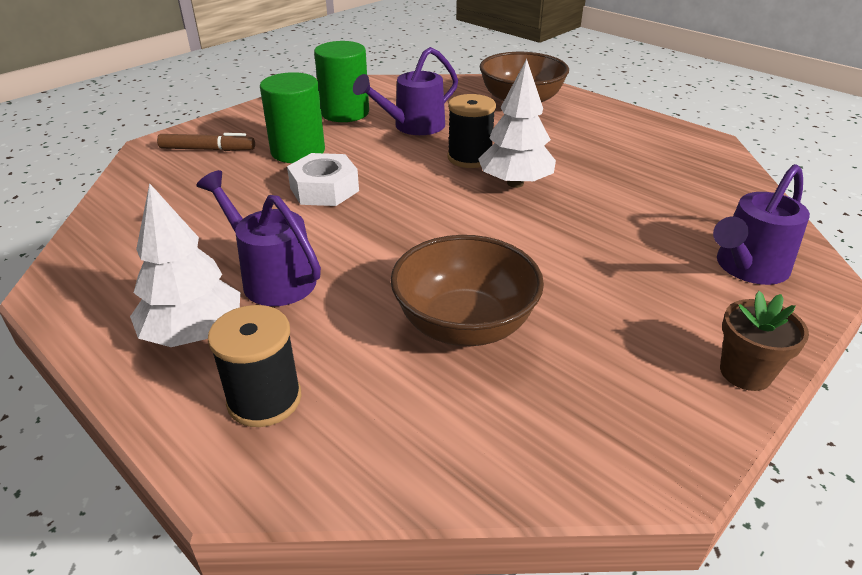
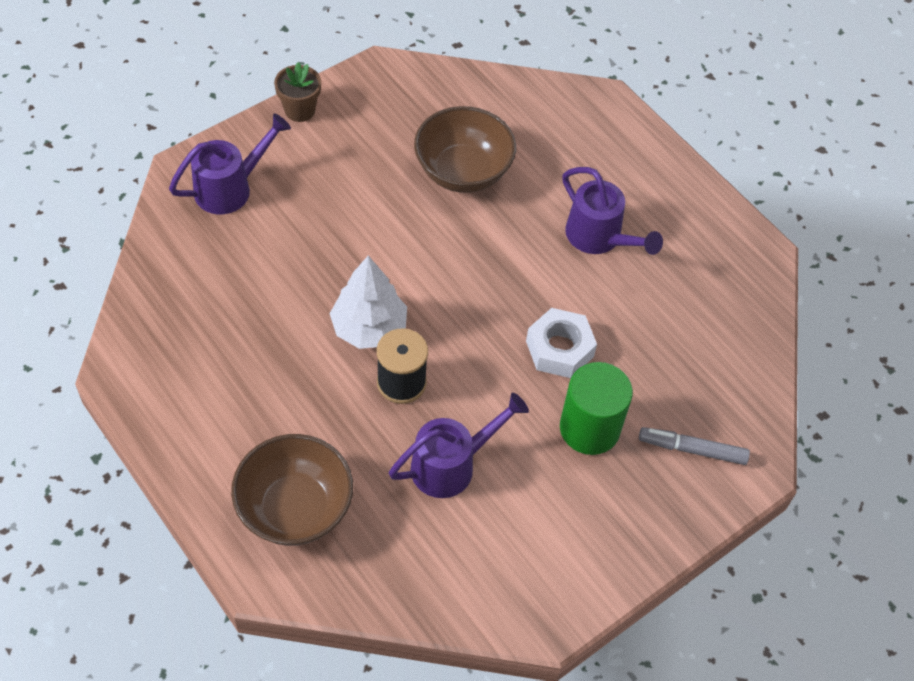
camera: 175 degrees left, 20 degrees up
(194, 333) = (647, 194): white tree -> none
(207, 149) = (692, 449): brown marker -> grey marker
(264, 399) = (594, 140): black spool -> none
(345, 113) = (533, 518): green cylinder -> none

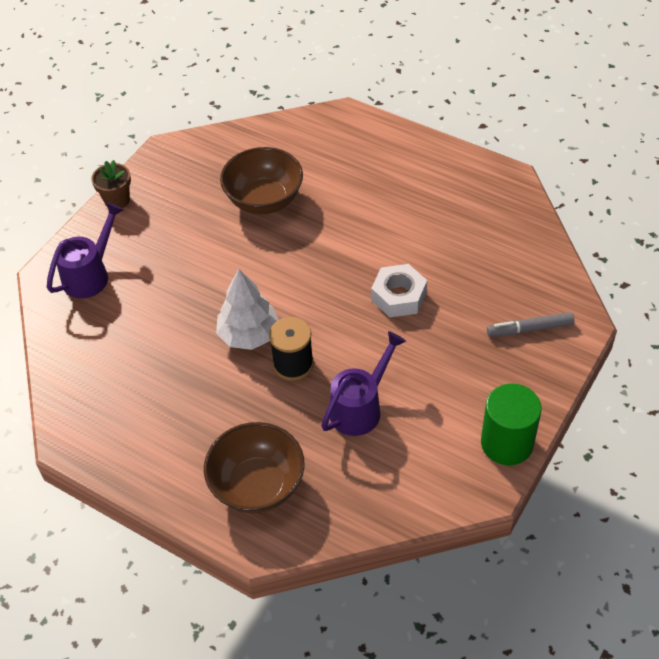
camera: 15 degrees left, 5 degrees down
(589, 428) = (449, 343): green cylinder -> green cylinder (507, 443)
(599, 238) = (388, 209): purple watering can -> none

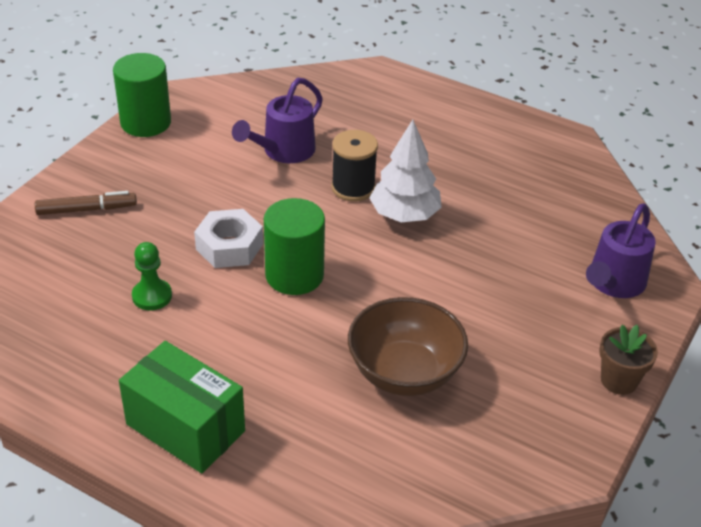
camera: 175 degrees right, 10 degrees down
(257, 485) = (381, 103): brown bowl -> none
(343, 272) = (294, 275): none -> green cylinder
(408, 161) = (185, 428): none -> green box
(452, 250) = (152, 296): none -> green pawn
(529, 329) = (86, 209): grey marker -> brown marker

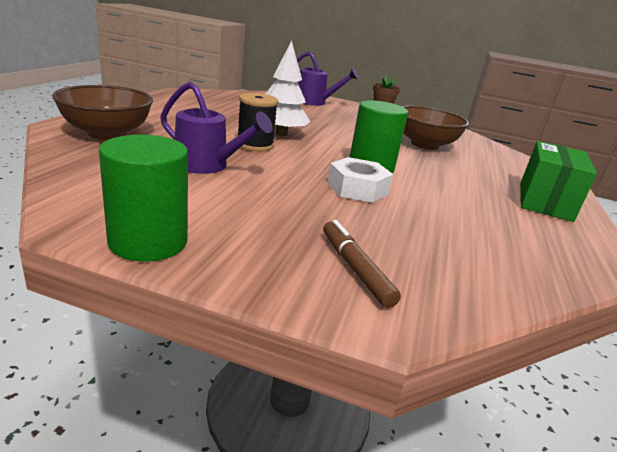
camera: 105 degrees left, 15 degrees down
(152, 296) = (446, 219): green pawn -> none
(362, 94) = (107, 133): none -> brown bowl

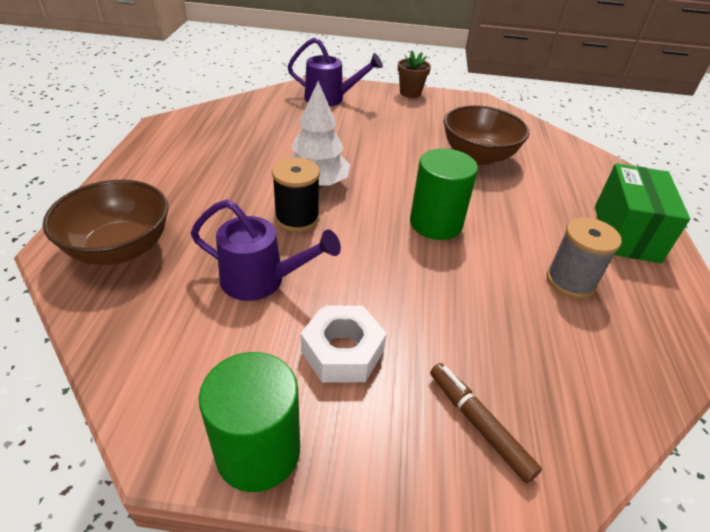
camera: 10 degrees left, 15 degrees up
(357, 188) = (435, 272): white nut -> white nut (342, 351)
(480, 215) = (570, 281): none -> grey spool

